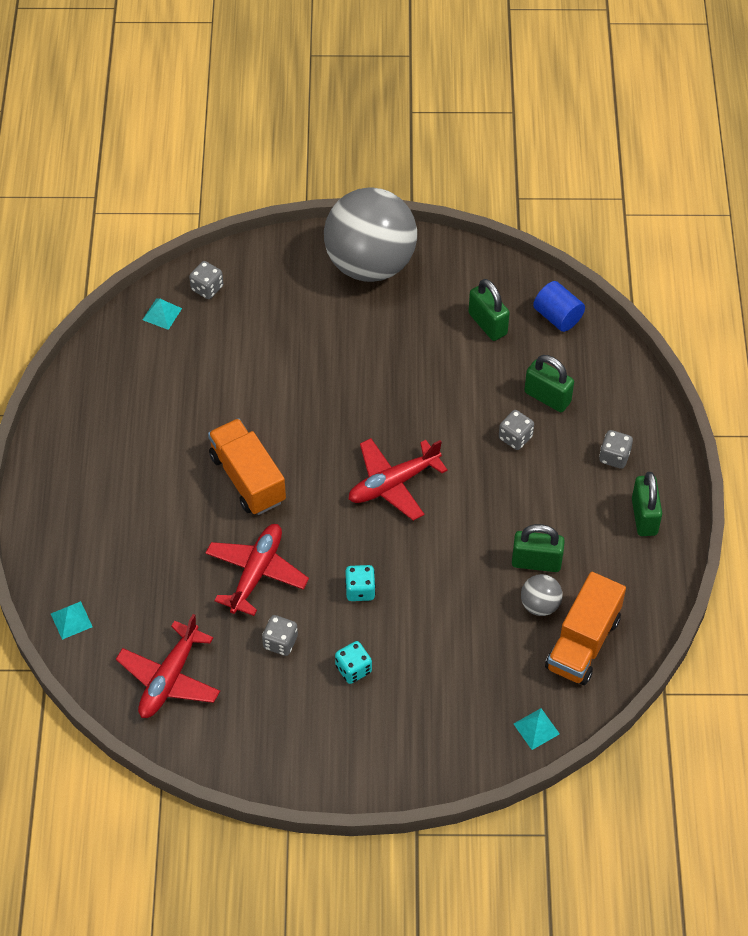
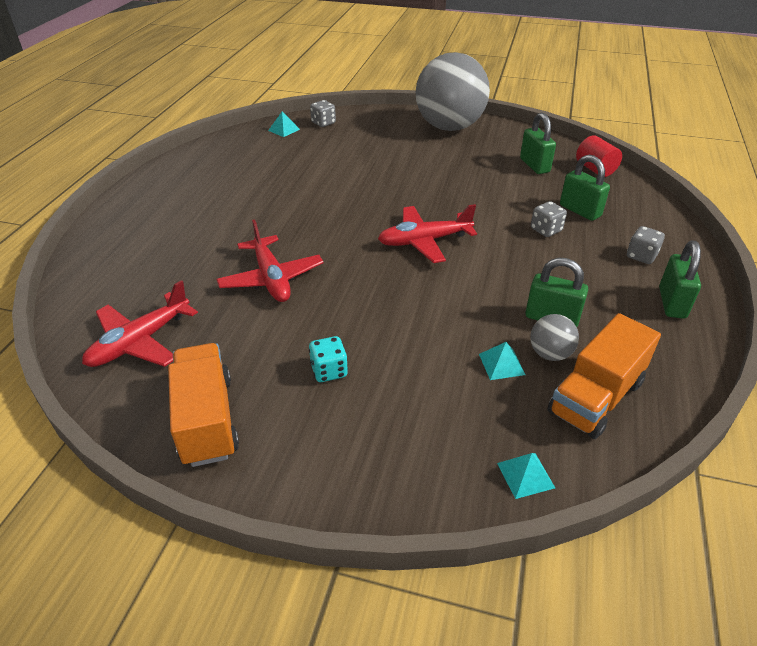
camera: 15 degrees right, 15 degrees down
(71, 620) = (85, 281): turquoise pyramid -> turquoise pyramid (501, 364)
(248, 478) = (298, 219): orange truck -> orange truck (207, 420)
(256, 572) = (271, 278): red plane -> red plane turned 120 degrees clockwise
(280, 642) = (265, 334): grey dice -> none
(360, 590) = (363, 308): turquoise dice -> none
(557, 316) = (595, 169): blue cylinder -> red cylinder

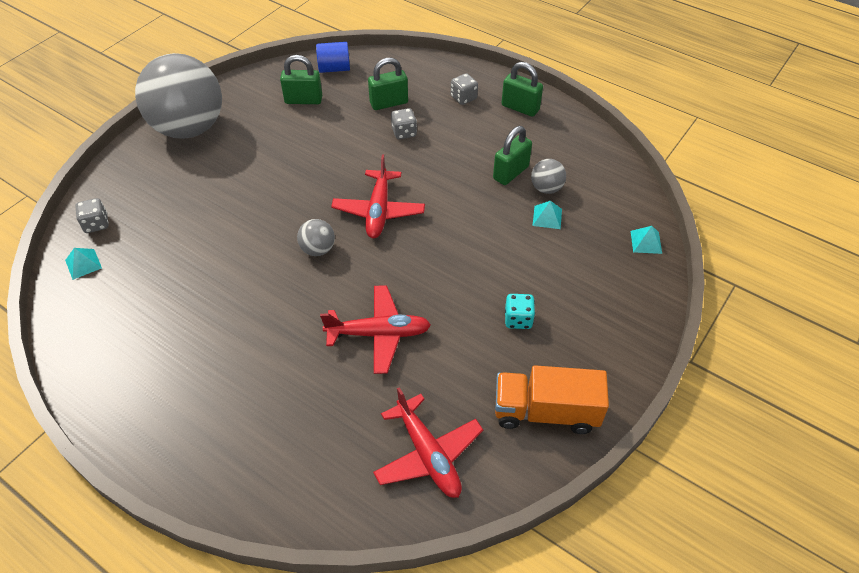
camera: 70 degrees left, 10 degrees up
(354, 220) = (318, 249): none -> grey ball
(595, 169) = (334, 68): red cylinder -> blue cylinder
(595, 397) = (593, 183): orange truck -> none

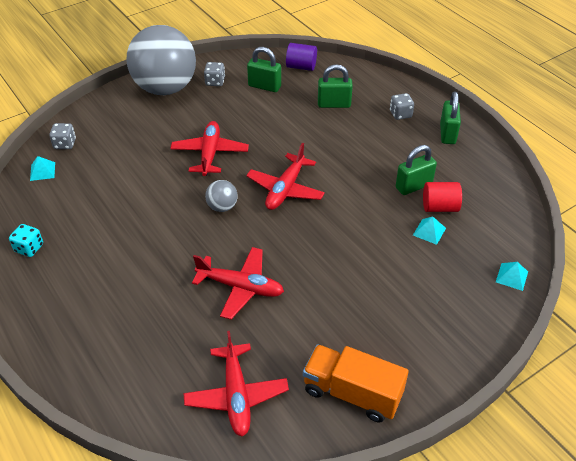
camera: 20 degrees right, 5 degrees down
(276, 192) = (210, 154): none -> red plane
(334, 68) = (301, 67): blue cylinder -> purple cylinder
(404, 132) = (336, 131): grey dice -> grey dice (215, 82)
(518, 319) = (363, 309): turquoise dice -> turquoise dice (29, 248)
(520, 108) = (447, 134): green padlock -> green padlock turned 45 degrees clockwise
(546, 188) = (439, 207): grey ball -> red cylinder

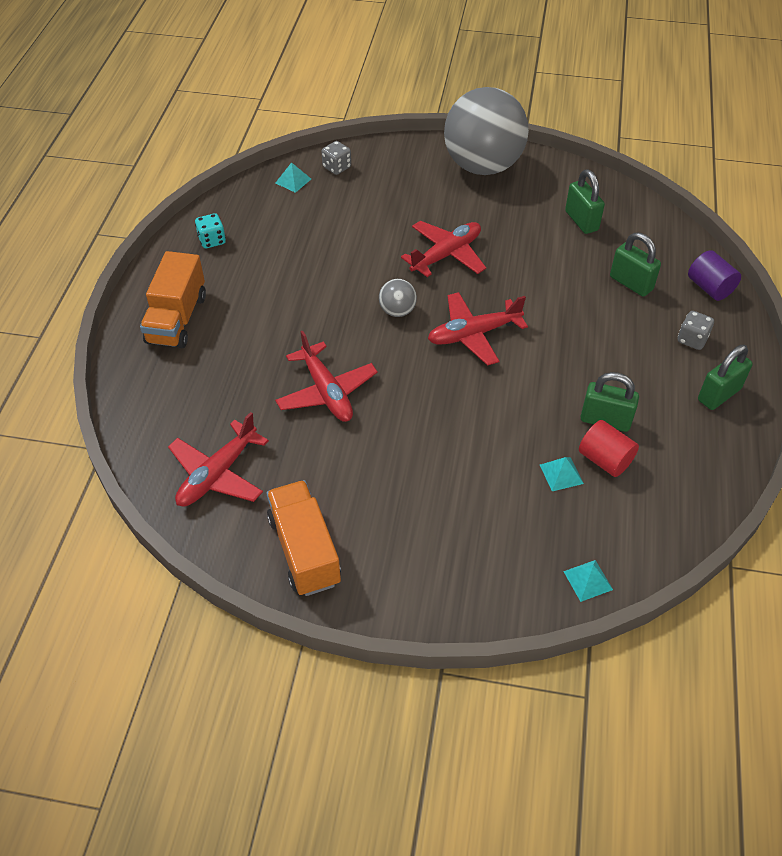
camera: 45 degrees right, 5 degrees up
(71, 318) = (177, 319): none -> orange truck
(215, 82) = (537, 187): grey dice -> none
(301, 67) = (647, 223): purple cylinder -> purple cylinder (709, 288)

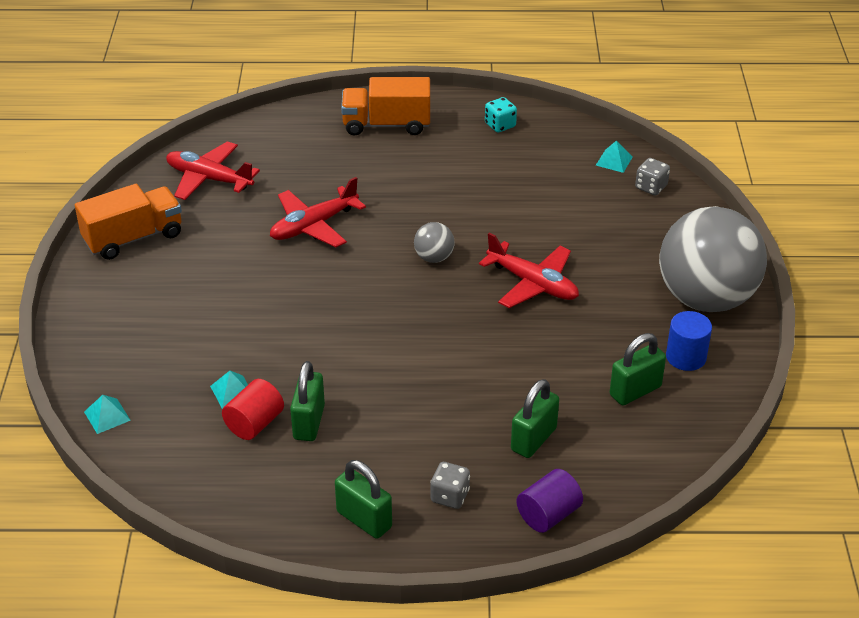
camera: 80 degrees right, 10 degrees down
(473, 334) = (413, 315): red plane -> none
(547, 189) = (686, 357): none -> blue cylinder

